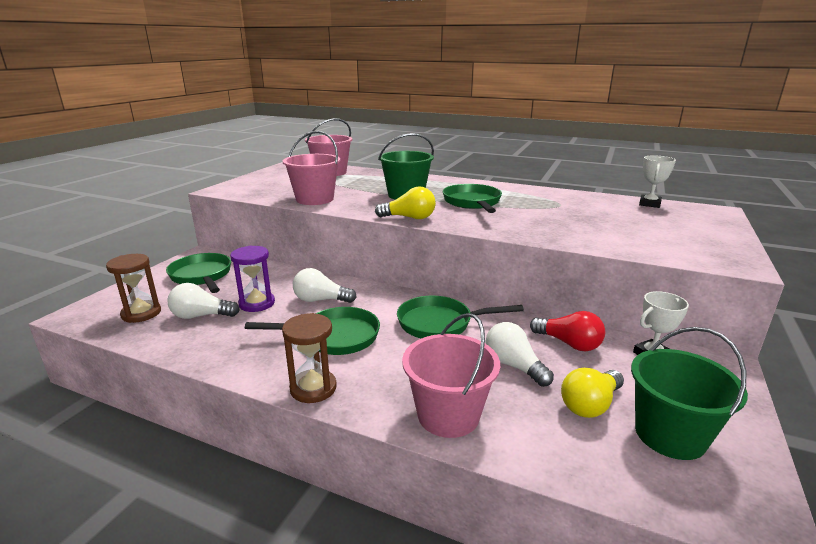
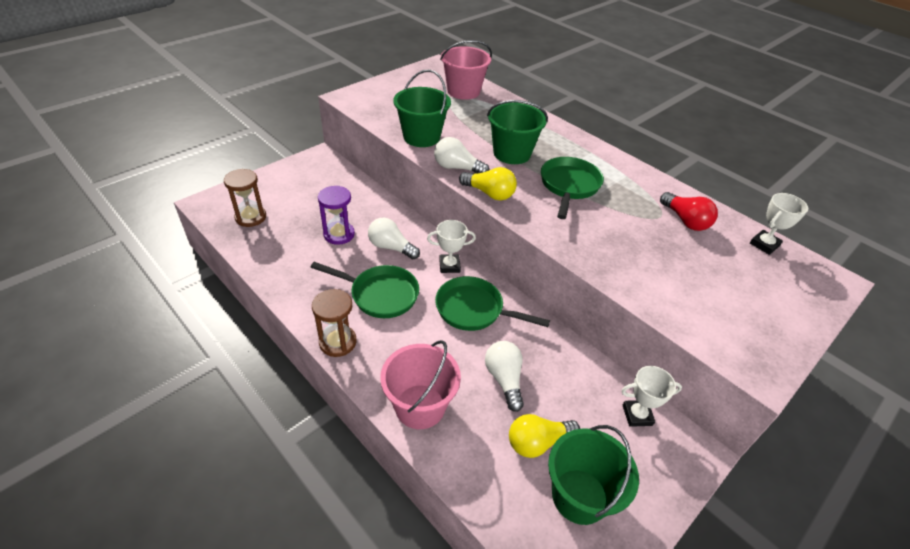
camera: 20 degrees right, 20 degrees up
(201, 316) = (292, 235): white light bulb -> white light bulb (457, 168)
(202, 276) = (311, 186): green pan -> none
(315, 199) = (421, 137): pink bucket -> green bucket
(390, 299) = (449, 266): none -> white trophy
(569, 343) = (571, 374): red light bulb -> red light bulb (685, 220)

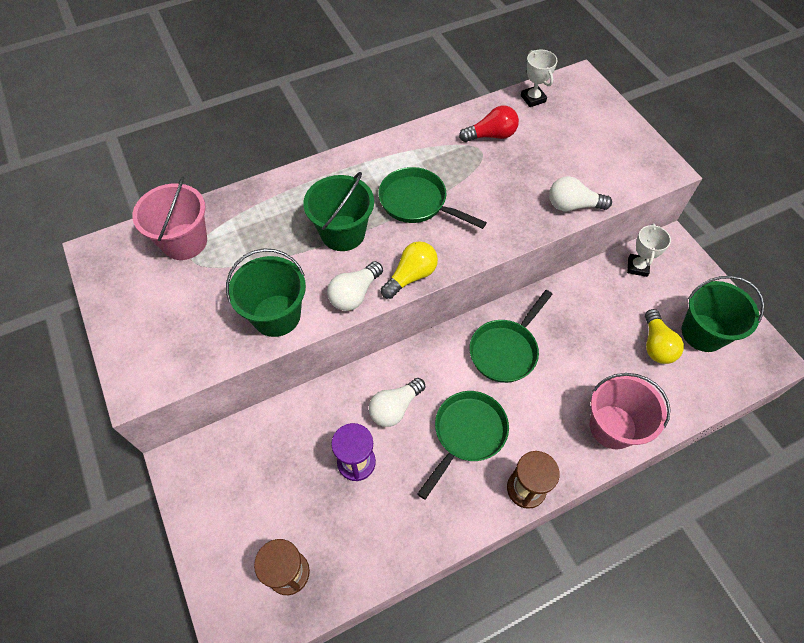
camera: 70 degrees left, 15 degrees up
(449, 266) = (439, 356): white trophy -> none
(504, 379) = (591, 349): white light bulb -> white light bulb (573, 205)

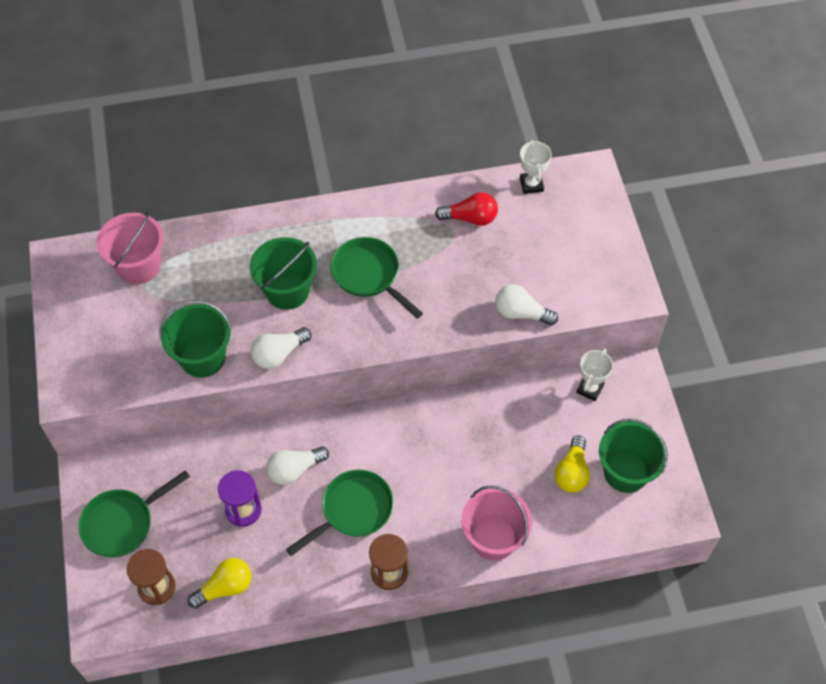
camera: 15 degrees right, 0 degrees up
(411, 276) = (336, 349): yellow light bulb -> yellow light bulb (225, 587)
(505, 350) = (420, 441): green pan -> green pan (122, 523)

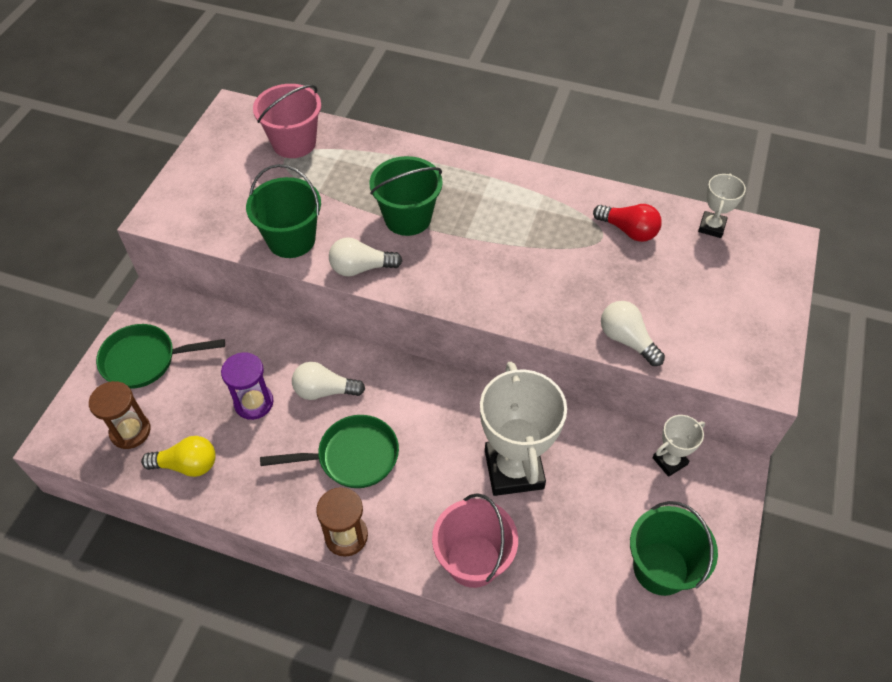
camera: 30 degrees right, 5 degrees down
(369, 275) = (493, 238): green pan -> none
(482, 454) = (514, 469): none -> white trophy
(572, 472) = (599, 537): yellow light bulb -> none

